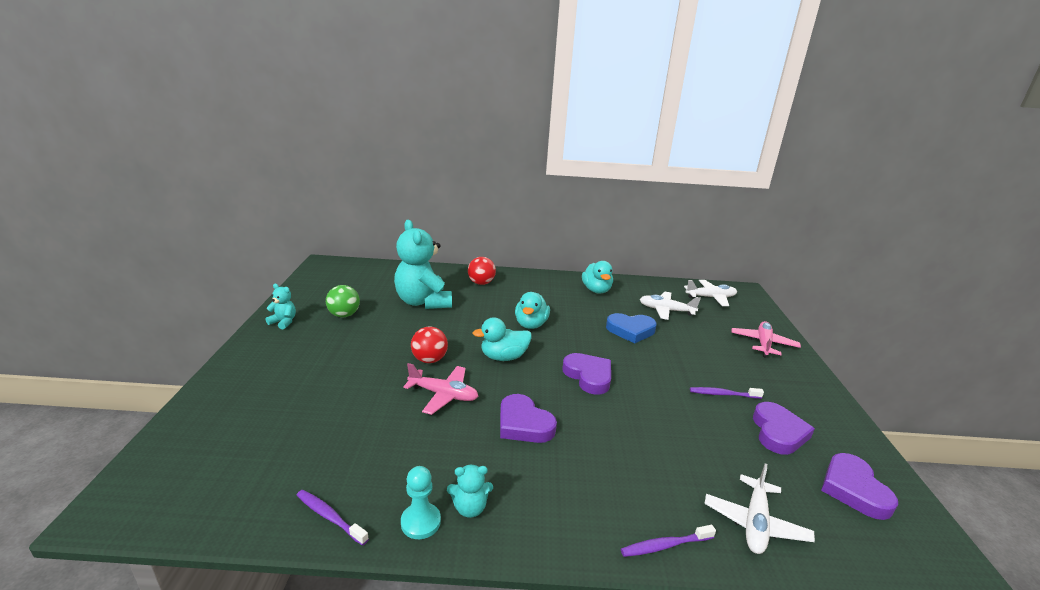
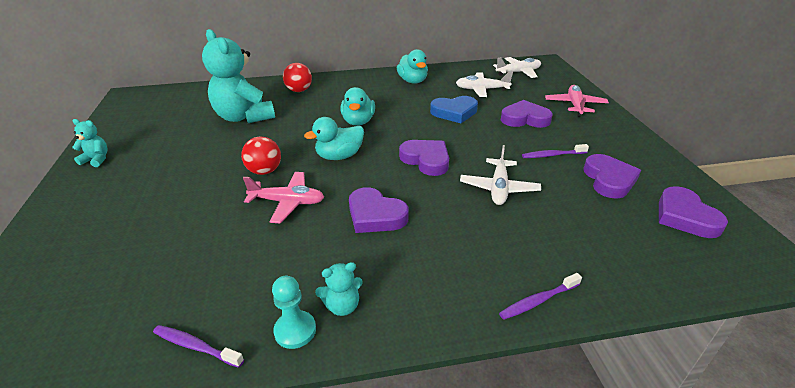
camera: 10 degrees left, 10 degrees up
(344, 315) = (162, 142): green ball -> none
(704, 349) = (525, 119): none -> purple heart
(755, 523) = (611, 263): white plane -> white plane (499, 188)

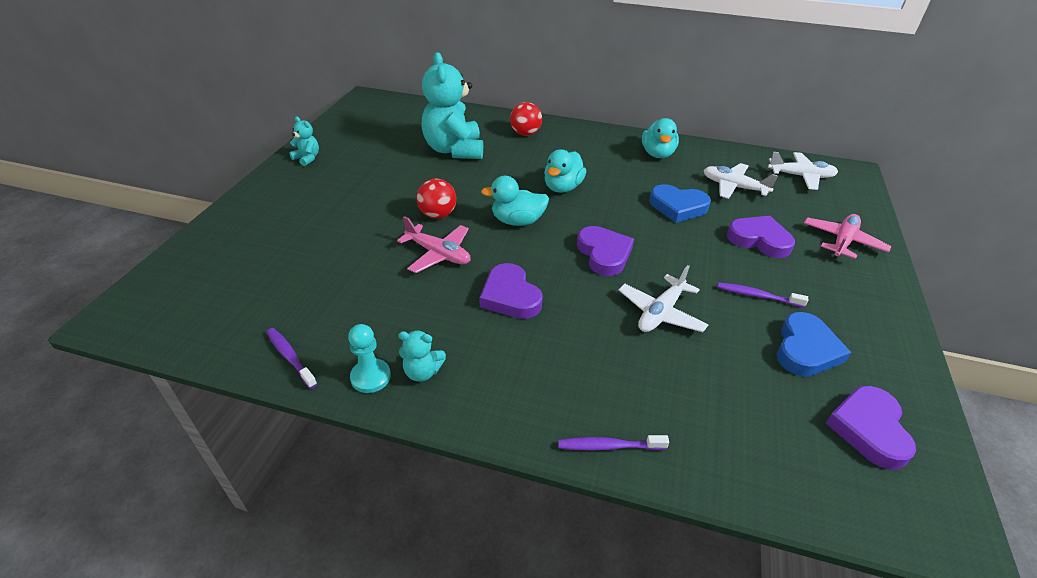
camera: 25 degrees right, 5 degrees up
(609, 180) = (805, 349): purple heart -> blue heart

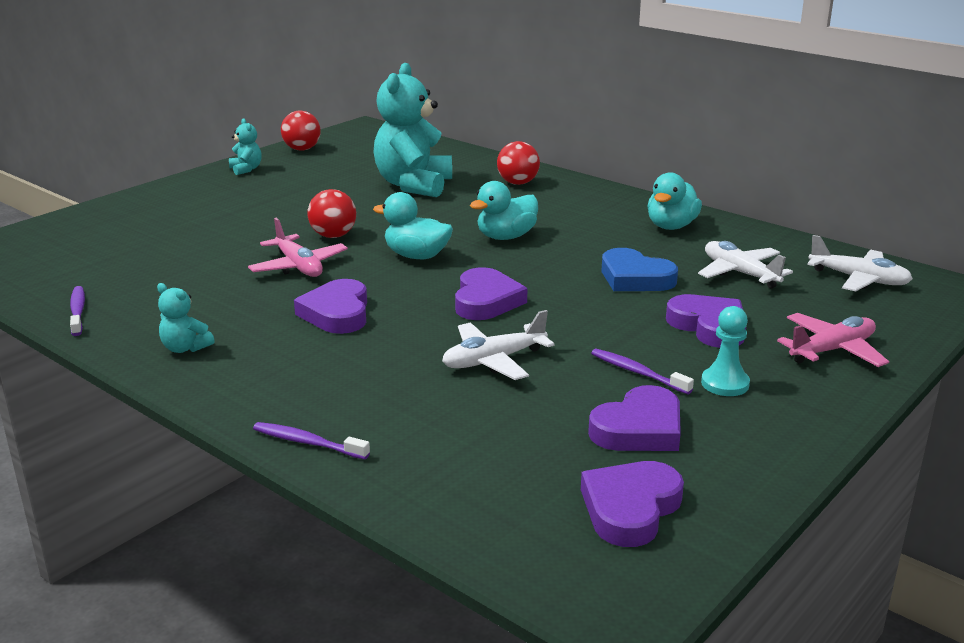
camera: 25 degrees right, 15 degrees down
(336, 129) = (302, 149): none -> red ball
(371, 377) = (134, 340): turquoise pawn -> turquoise pawn (725, 384)
(805, 349) = (639, 429): blue heart -> purple heart

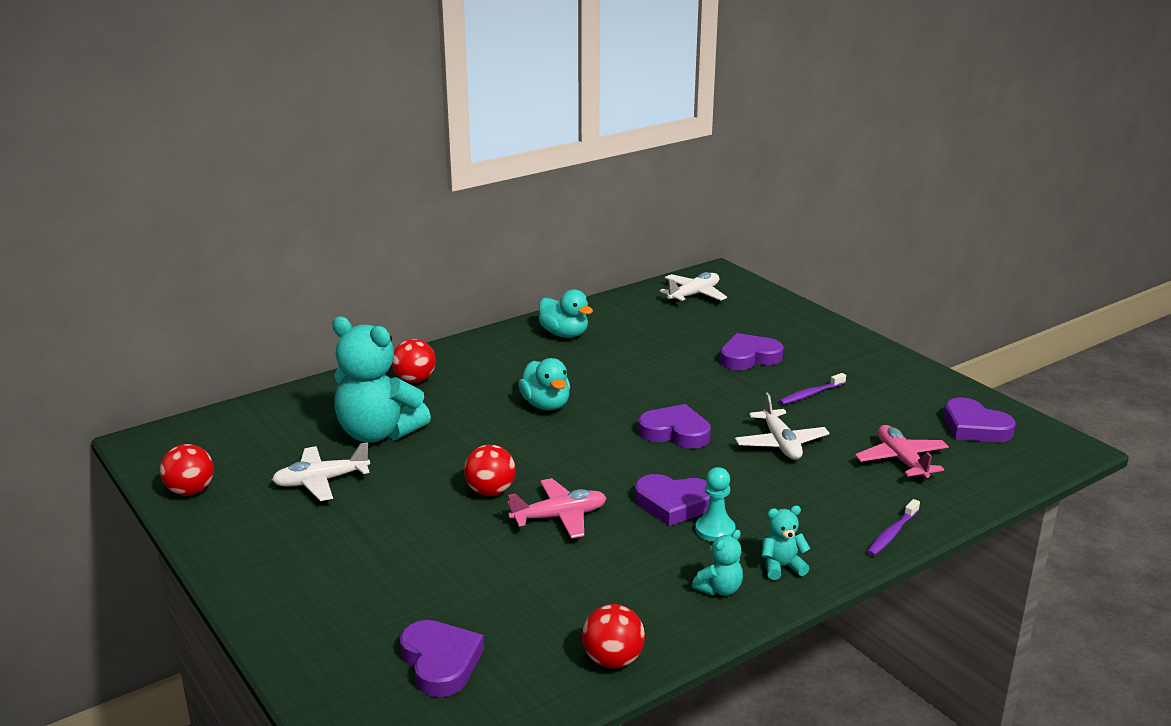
camera: 75 degrees left, 0 degrees up
(78, 311) = (613, 660): purple toothbrush -> red ball
(246, 169) = (232, 535): turquoise teddy bear -> turquoise teddy bear (781, 567)
(416, 256) = (566, 452): turquoise duck -> none
(635, 278) = (658, 367): blue heart -> none
(639, 429) = (885, 408): purple heart -> purple heart (440, 662)
(725, 384) = (831, 369): turquoise pawn -> turquoise pawn (715, 530)
(740, 273) = (666, 329): white plane -> white plane (321, 481)
(832, 350) = (794, 328): pink plane -> pink plane (901, 460)

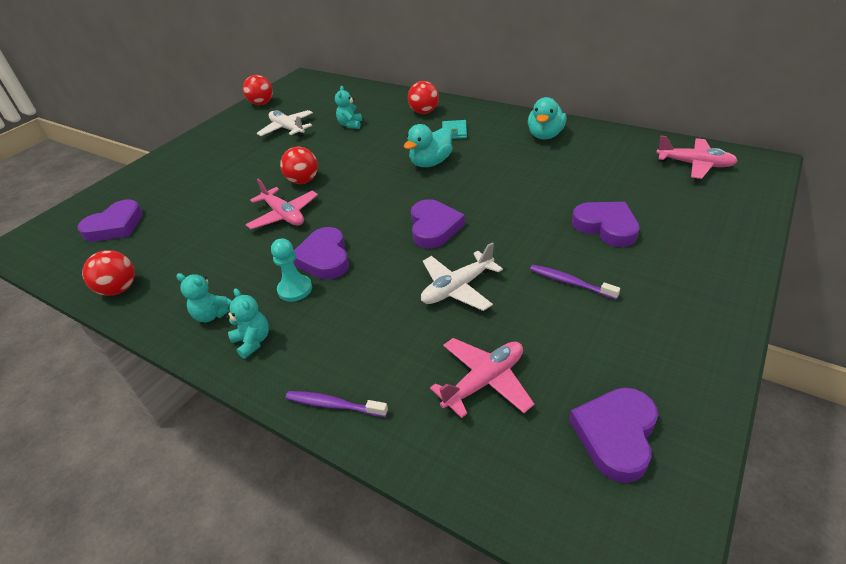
camera: 70 degrees right, 15 degrees up
(378, 433) = (350, 125): turquoise teddy bear -> turquoise teddy bear, size x0.44
(491, 375) = (454, 132): none -> turquoise wallet
(694, 295) = (694, 164): white plane -> pink plane

